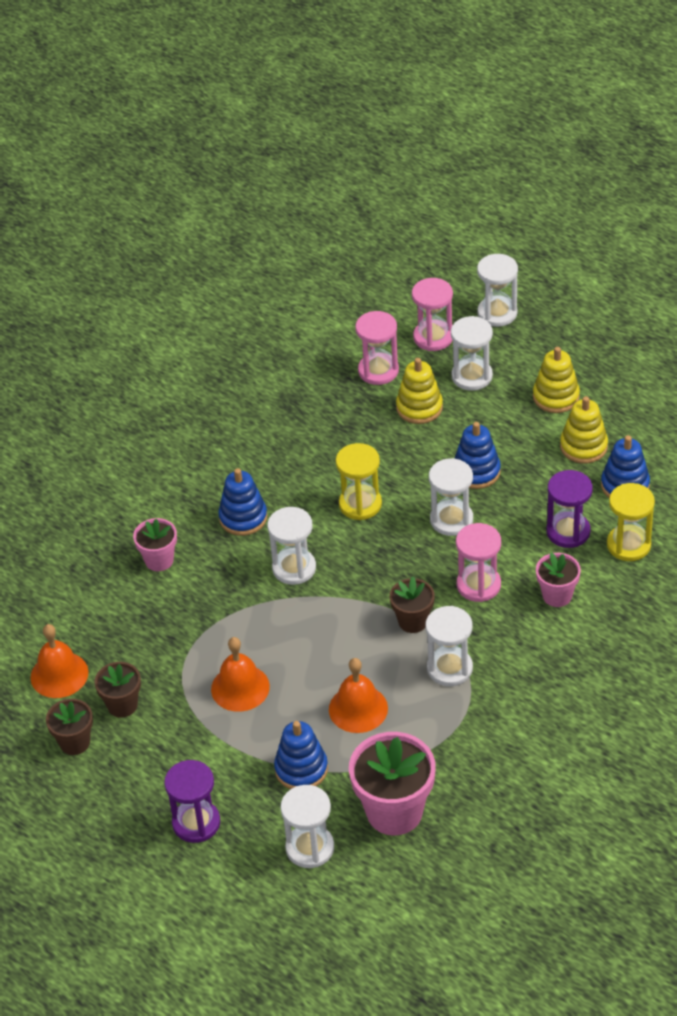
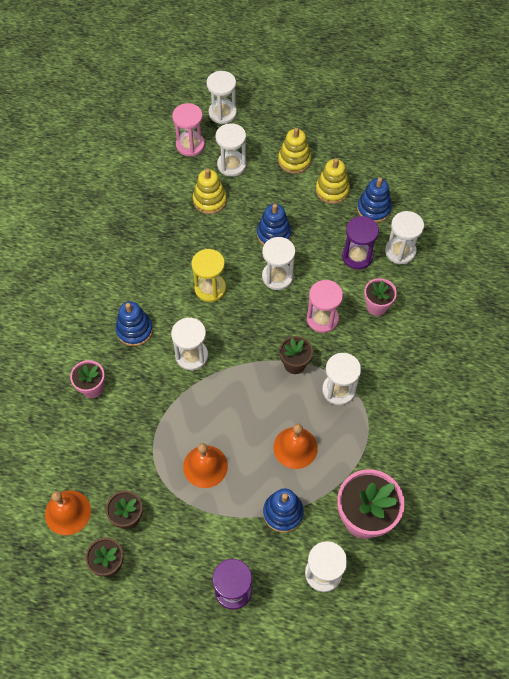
camera: 30 degrees left, 15 degrees up
(378, 371) = (167, 183): pink hourglass -> none
(628, 545) = (400, 251): yellow hourglass -> white hourglass

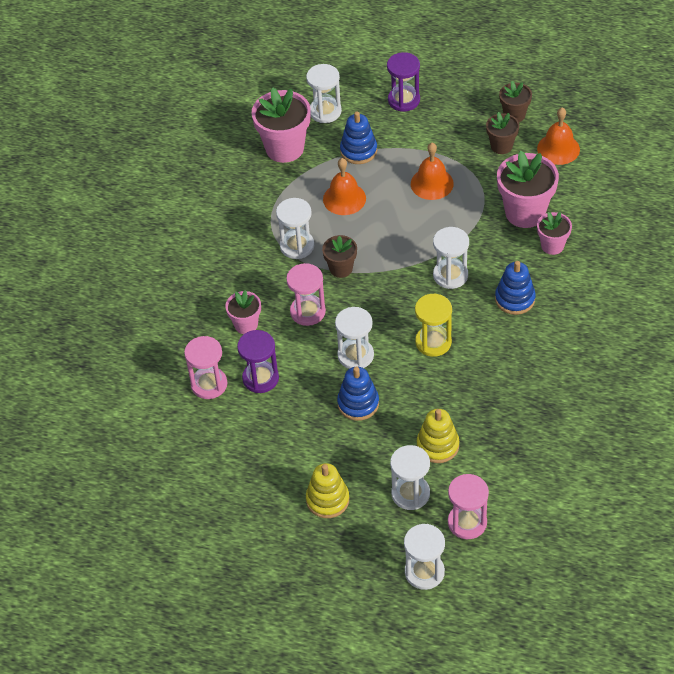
camera: 175 degrees left, 10 degrees down
(113, 427) = (525, 212): none -> pink flower pot
(332, 190) = (282, 459): yellow stacking toy -> none
(373, 209) = (233, 435): blue stacking toy -> none
(400, 251) = (209, 384): white hourglass -> pink hourglass

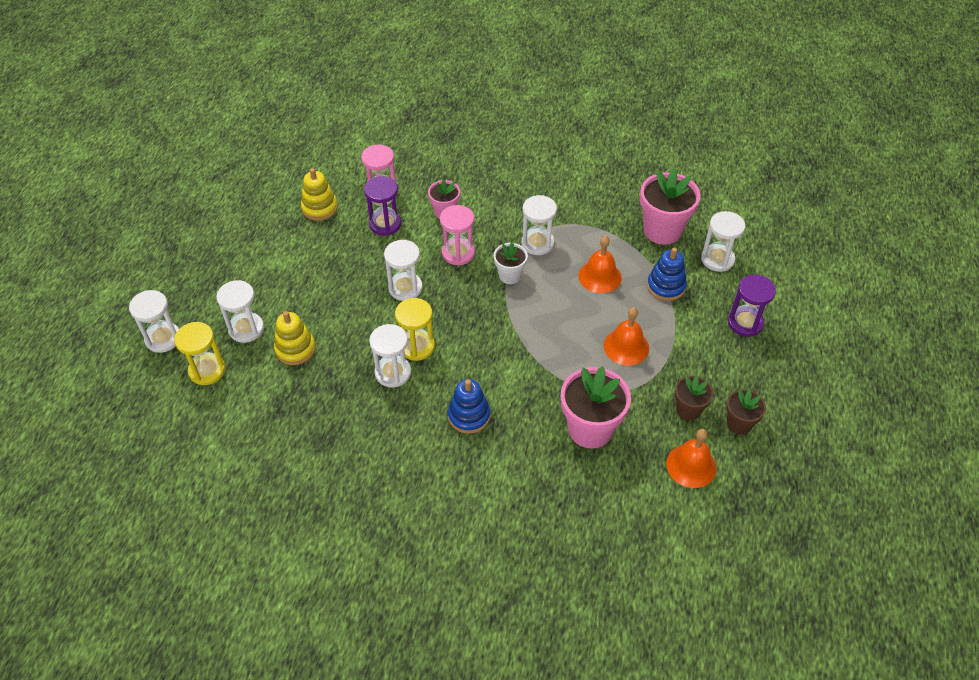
camera: 85 degrees right, 0 degrees up
(327, 500) = (251, 272): yellow stacking toy -> yellow stacking toy (319, 208)
(341, 268) = (510, 275): brown flower pot -> white flower pot
(358, 403) = (350, 290): blue stacking toy -> none
(450, 275) = (501, 361): white hourglass -> white hourglass (393, 372)
(467, 522) = (207, 370): pink hourglass -> yellow hourglass
(552, 246) = (543, 453): pink flower pot -> none

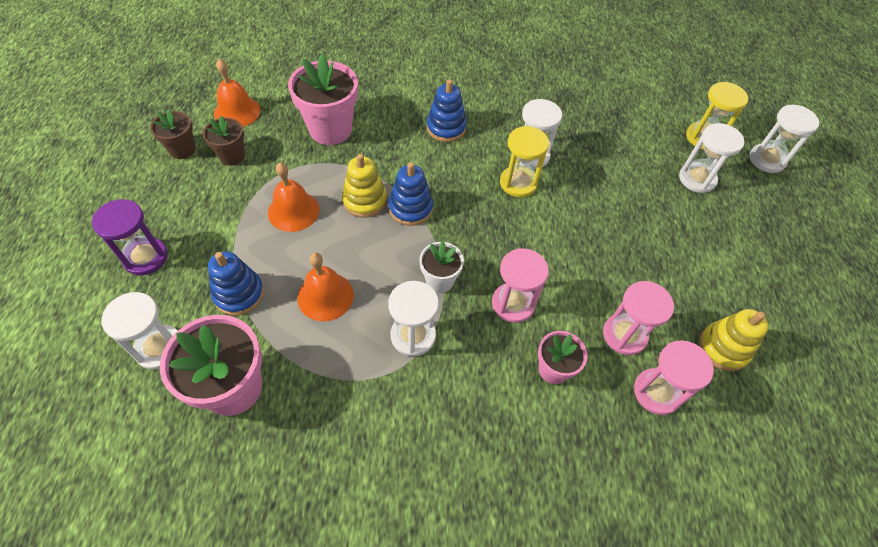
camera: 165 degrees right, 5 degrees up
(295, 349) = (636, 166): yellow stacking toy -> yellow stacking toy (364, 200)
(385, 224) = (624, 335): purple hourglass -> pink hourglass
(405, 288) = (558, 246): white hourglass -> none
(522, 335) = (410, 208): none -> blue stacking toy

